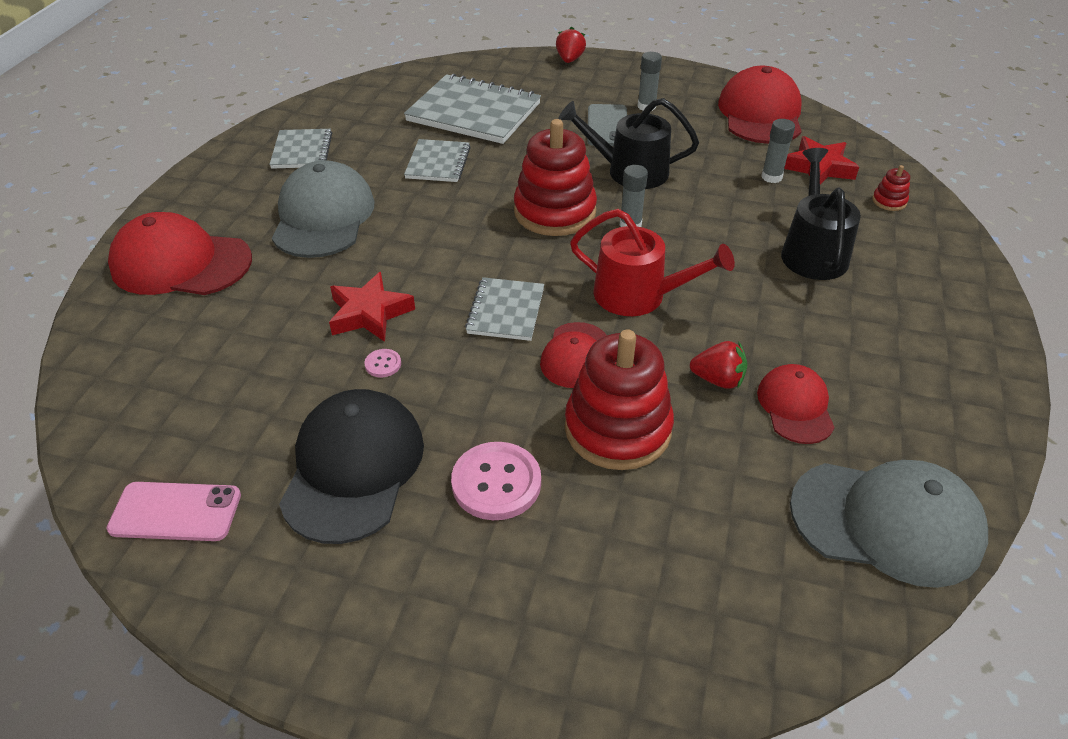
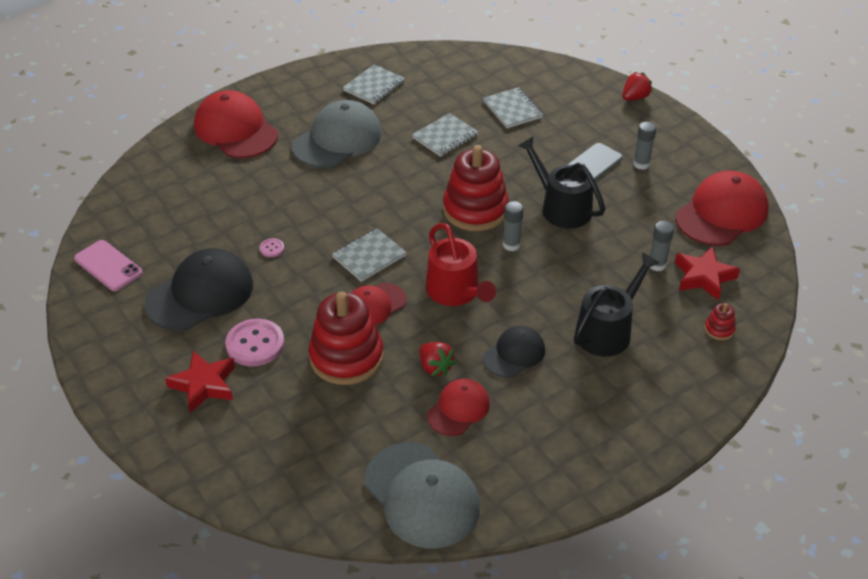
camera: 40 degrees right, 0 degrees up
(369, 313) = (297, 215): red star -> red star (204, 385)
(474, 112) = (512, 109): grey notebook -> grey notebook, size x0.56
(769, 320) = (514, 354): none -> black cap

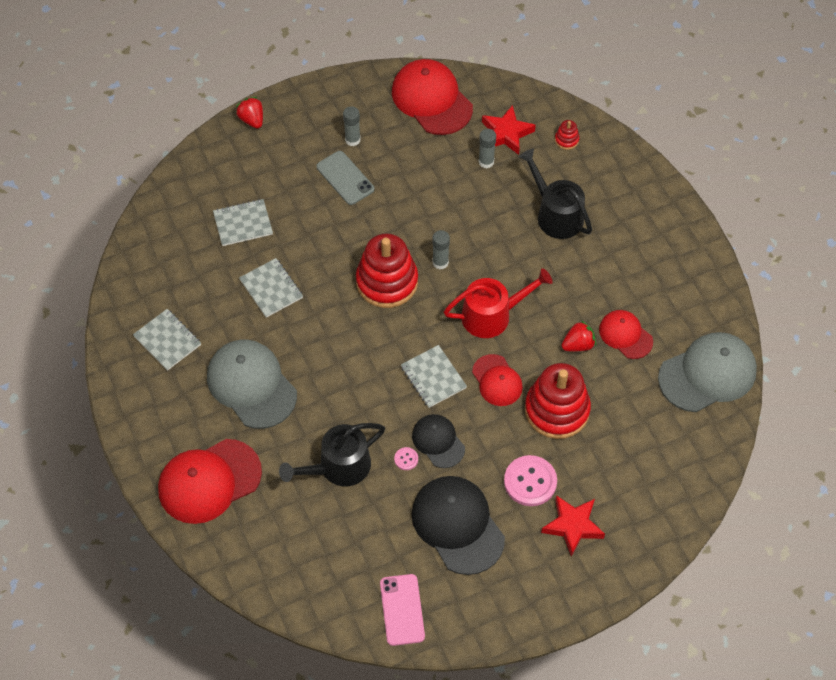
camera: 80 degrees left, 15 degrees up
(108, 266) = (402, 610): pink phone -> pink phone turned 60 degrees counterclockwise
(514, 354) = (571, 285): black cap -> black cap (438, 441)
(561, 207) = (399, 214): black watering can -> black watering can (339, 467)

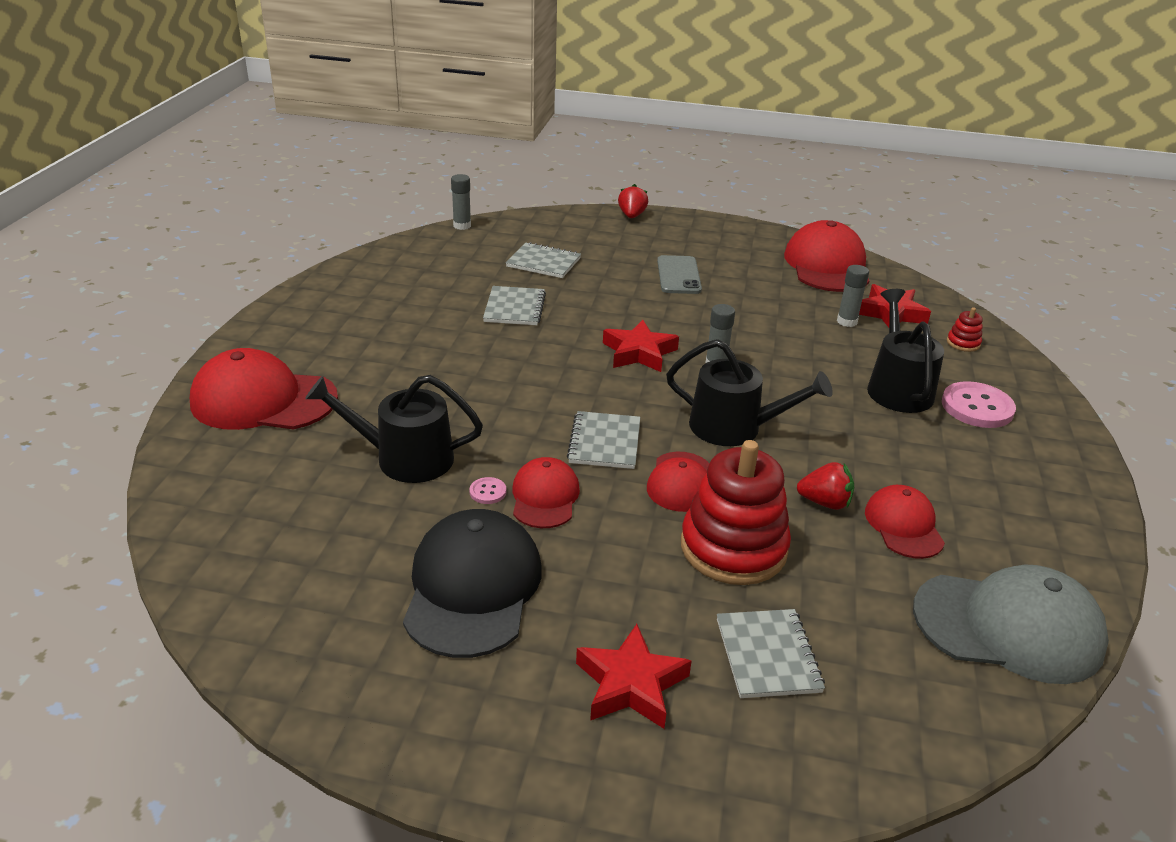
camera: 35 degrees right, 25 degrees down
(167, 340) = (373, 296): grey notebook -> grey notebook (767, 655)
(251, 385) = (405, 357): grey cap -> none
(352, 140) = (714, 258): grey glue stick -> grey glue stick (462, 226)
(387, 282) = (639, 352): red stacking toy -> red star
(402, 610) = (294, 632): pink phone -> none
(438, 441) = (545, 497): black cap -> red cap
(492, 315) = (734, 427): red watering can -> black watering can
(530, 481) = (620, 599): pink button -> pink button (977, 407)

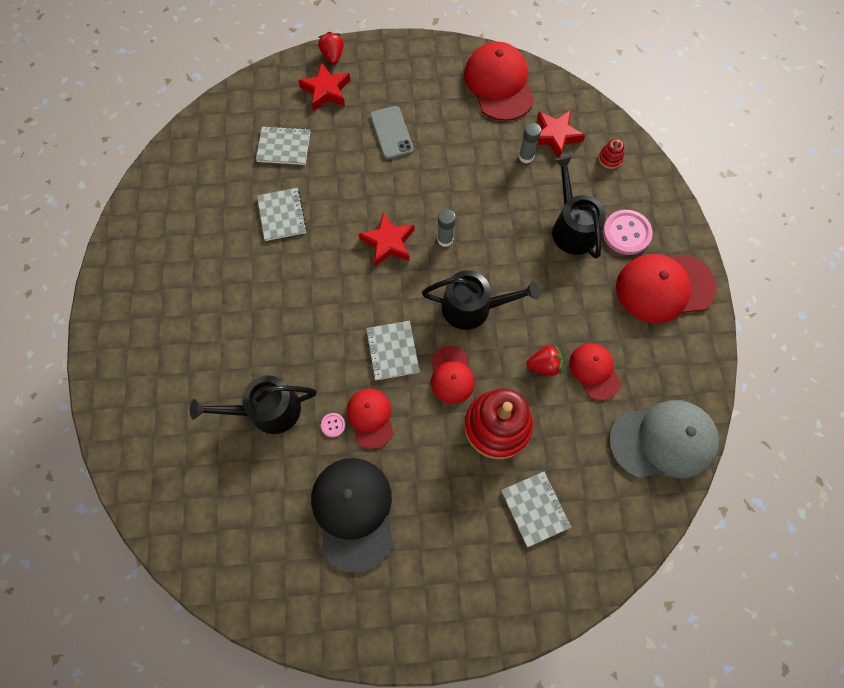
camera: 15 degrees left, 35 degrees up
(263, 400) = (145, 382): red cap -> red cap (664, 287)
(462, 226) = (201, 113): grey glue stick -> none
(631, 684) = (466, 556): red star -> red star (326, 90)

